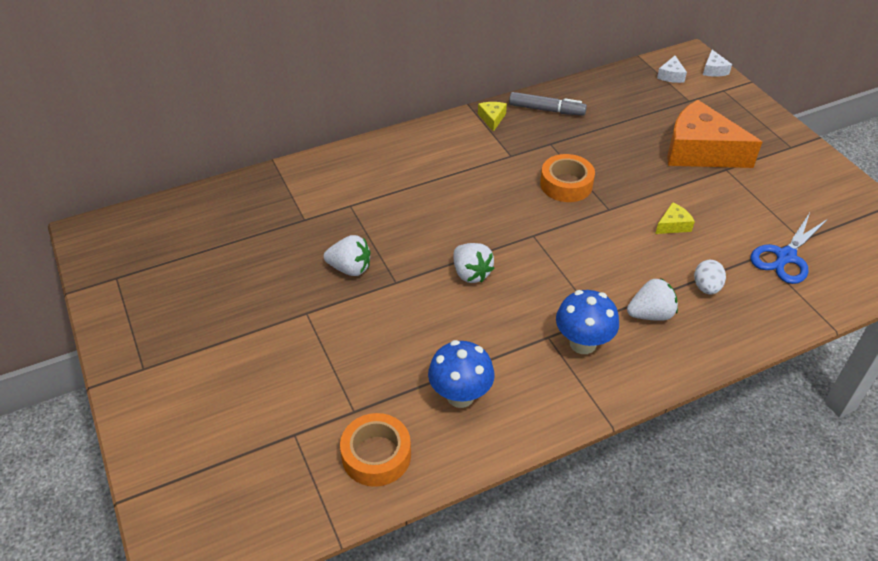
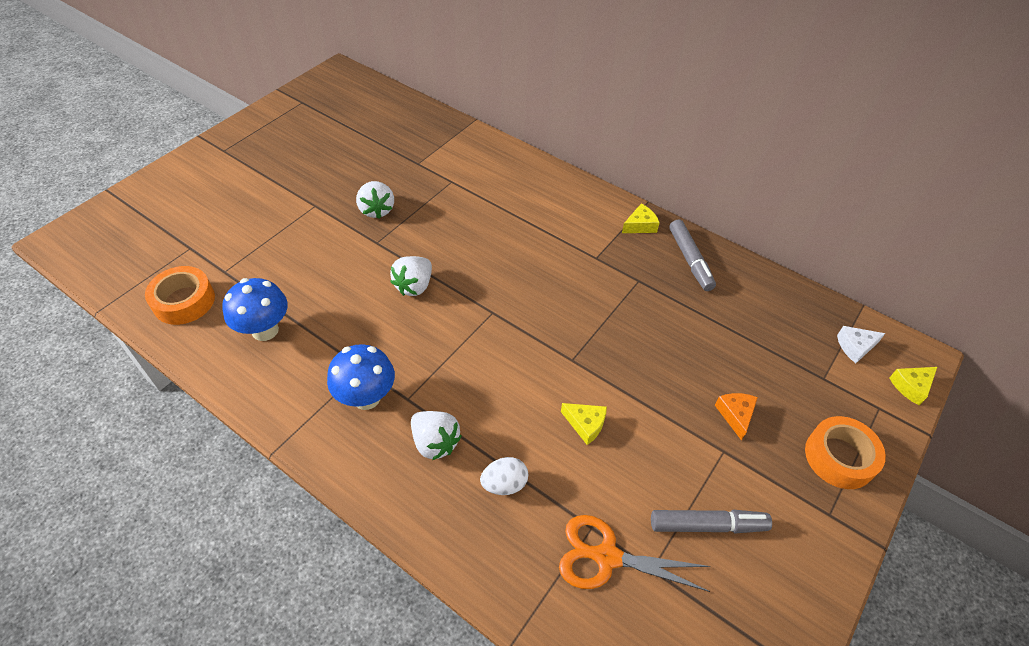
camera: 60 degrees right, 5 degrees up
(566, 184) = (584, 313): orange tape -> orange tape (839, 457)
(700, 151) = (735, 415): orange cheese -> orange cheese, size x0.41
(713, 70) = (911, 386): white cheese -> yellow cheese
(779, 201) = (707, 525): none -> grey marker
(785, 257) = (606, 557): blue scissors -> orange scissors

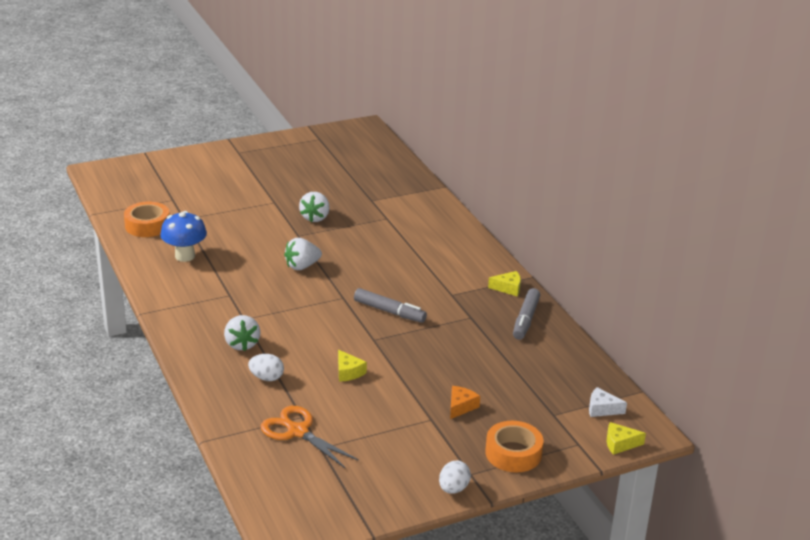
camera: 30 degrees right, 20 degrees down
(366, 397) = (219, 309): blue mushroom -> none
(707, 525) = (378, 445): grey marker -> grey marker (389, 311)
(835, 550) = (453, 489): none -> white egg

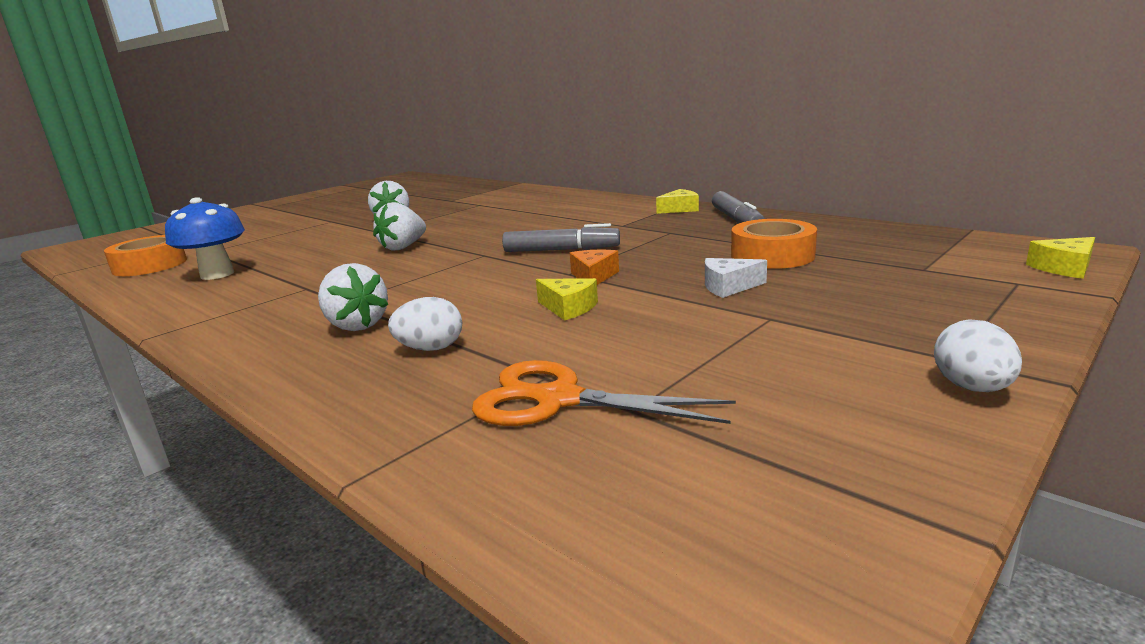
camera: 20 degrees left, 10 degrees down
(461, 406) = (790, 295): orange cheese -> orange cheese (593, 276)
(513, 453) = (961, 316): orange tape -> orange tape (772, 256)
(602, 409) = (966, 250): white cheese -> white cheese (728, 287)

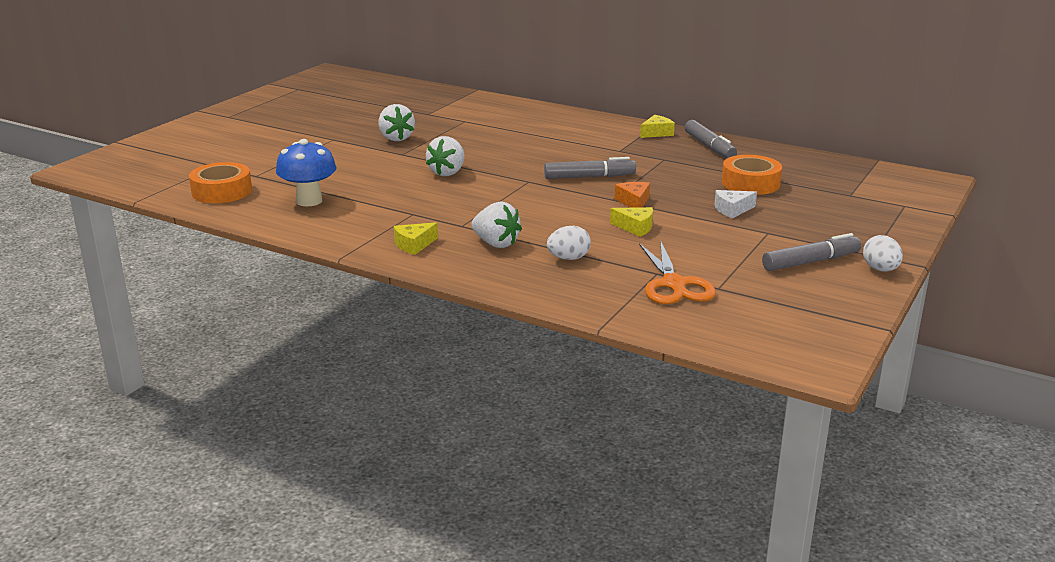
camera: 15 degrees left, 5 degrees up
(557, 400) = (674, 285): orange scissors -> orange scissors turned 105 degrees counterclockwise
(829, 368) = (810, 262): none -> grey marker
(1064, 268) = (930, 194): yellow cheese -> yellow cheese (414, 245)

